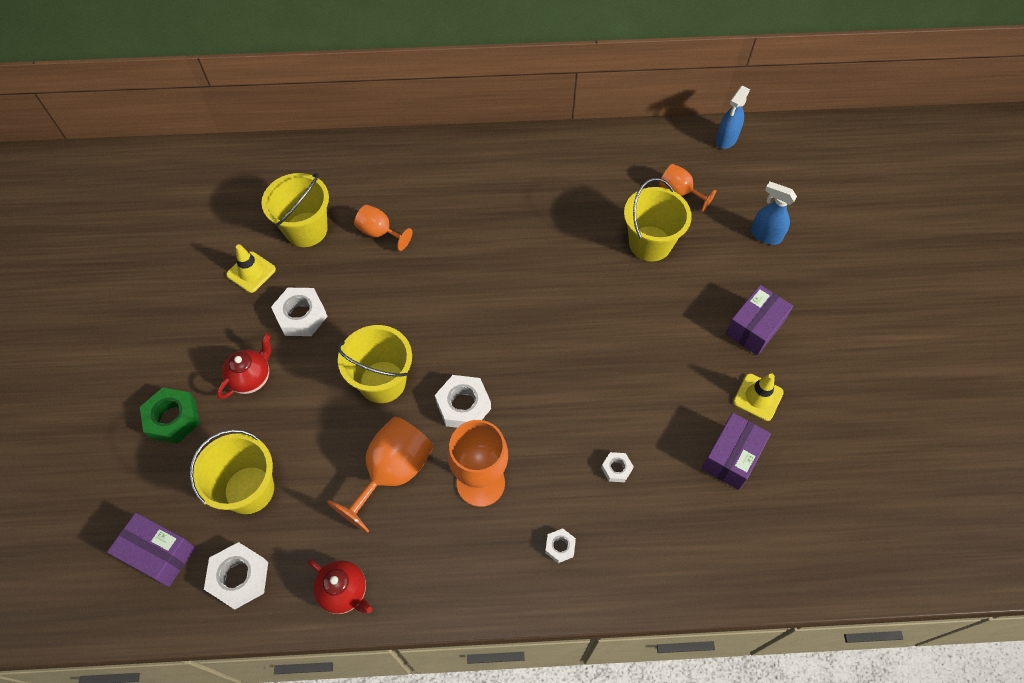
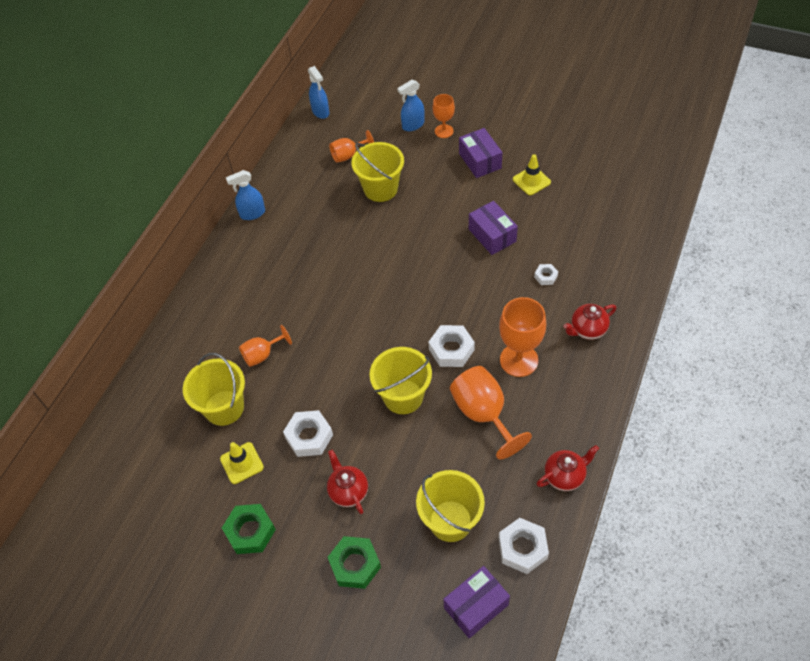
camera: 60 degrees left, 5 degrees down
(181, 312) = (250, 531): none -> green nut
(549, 144) = (252, 214): none -> blue spray bottle
(560, 547) = (587, 330): white nut -> red teapot
(731, 457) = (566, 212): purple box -> purple box (492, 235)
(777, 271) = (444, 131): none -> orange goblet

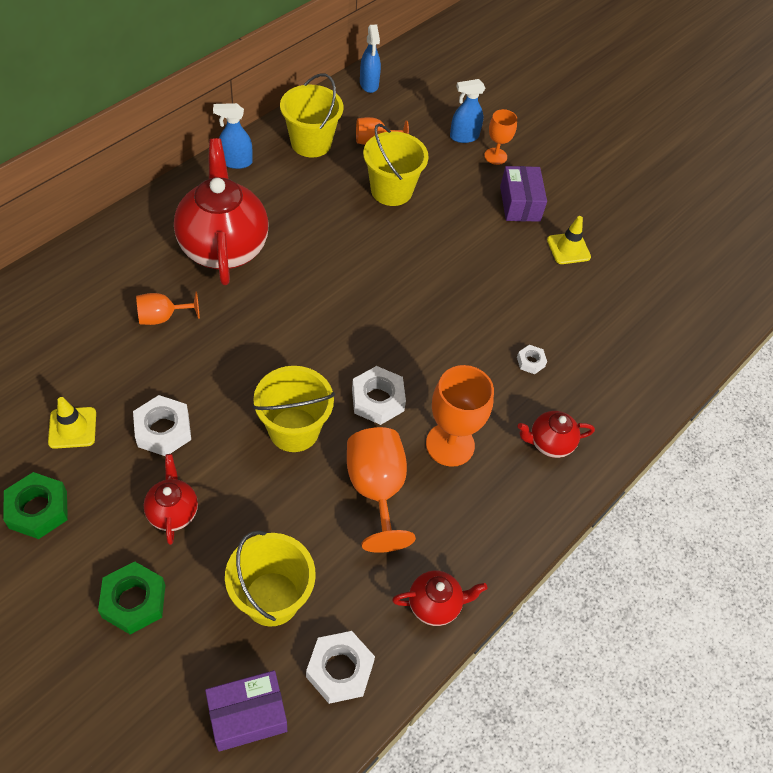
camera: 10 degrees right, 0 degrees up
(224, 408) = (88, 358): yellow bucket -> yellow bucket (311, 143)
(279, 283) = (223, 247): none -> red teapot
(492, 235) = (491, 291): purple box -> none

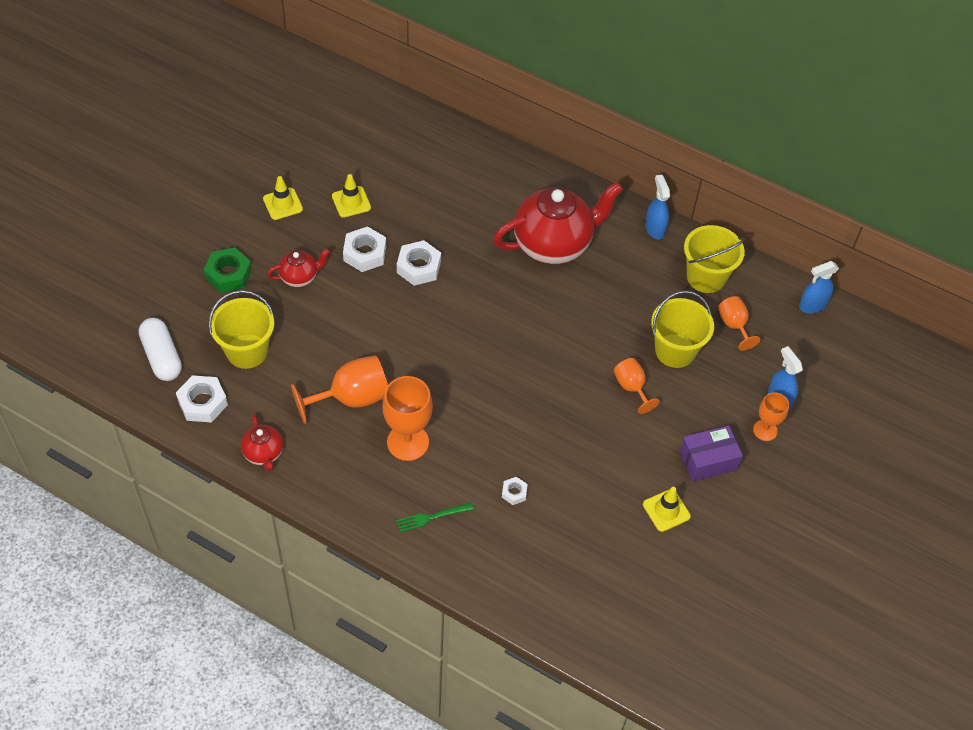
camera: 80 degrees right, 0 degrees up
(38, 509) = (282, 204): green nut -> yellow traffic cone
(162, 317) = (466, 225): orange goblet -> orange goblet (632, 387)
(247, 716) = (162, 357): purple box -> white capsule
(294, 430) = (389, 333): yellow bucket -> none
(378, 400) = (435, 383): white nut -> white nut (419, 267)
(549, 443) = (431, 517): red teapot -> green fork

